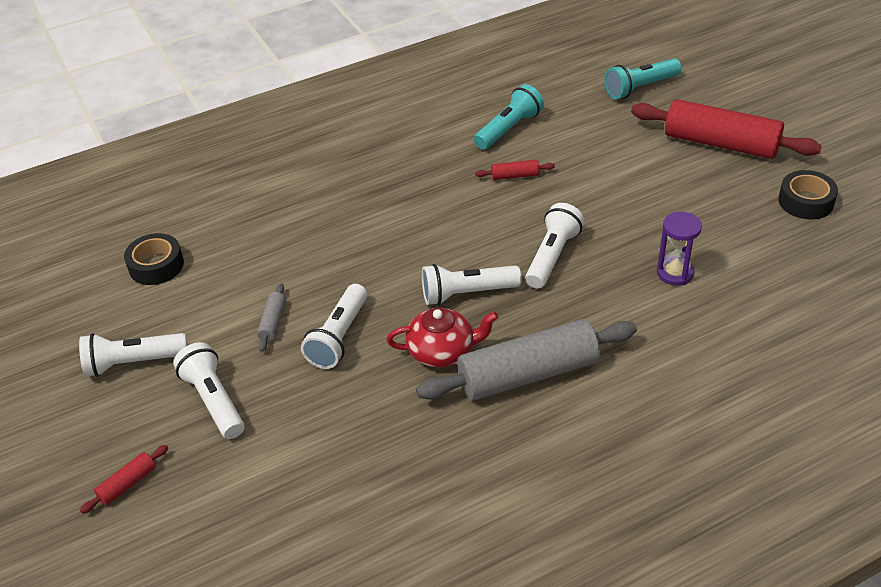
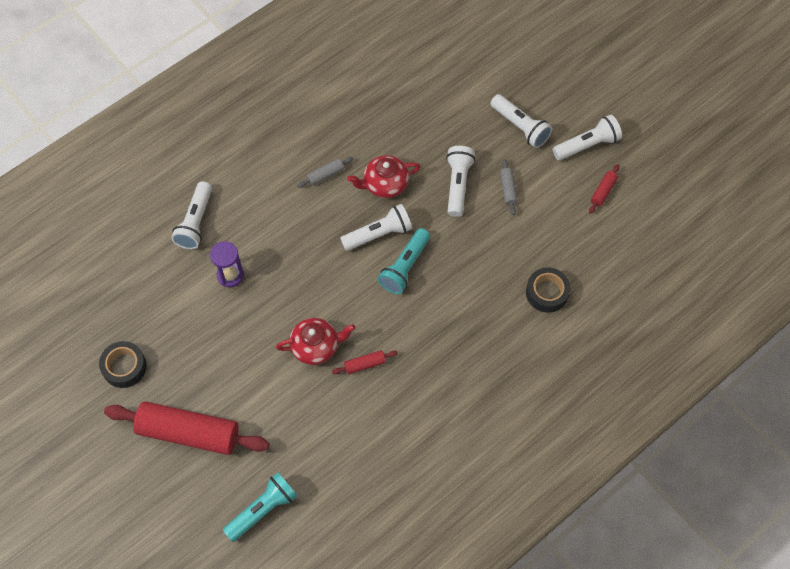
camera: 165 degrees right, 20 degrees up
(127, 484) = (545, 69): red rolling pin -> red rolling pin (603, 191)
(156, 265) = (617, 226): black tape -> black tape (547, 293)
(509, 129) = (380, 427): turquoise flashlight -> turquoise flashlight (405, 267)
(528, 374) = (325, 175): grey rolling pin -> grey rolling pin, size x0.42
(552, 256) = (322, 279): white flashlight -> white flashlight (196, 222)
(569, 196) = (316, 346): none -> red teapot

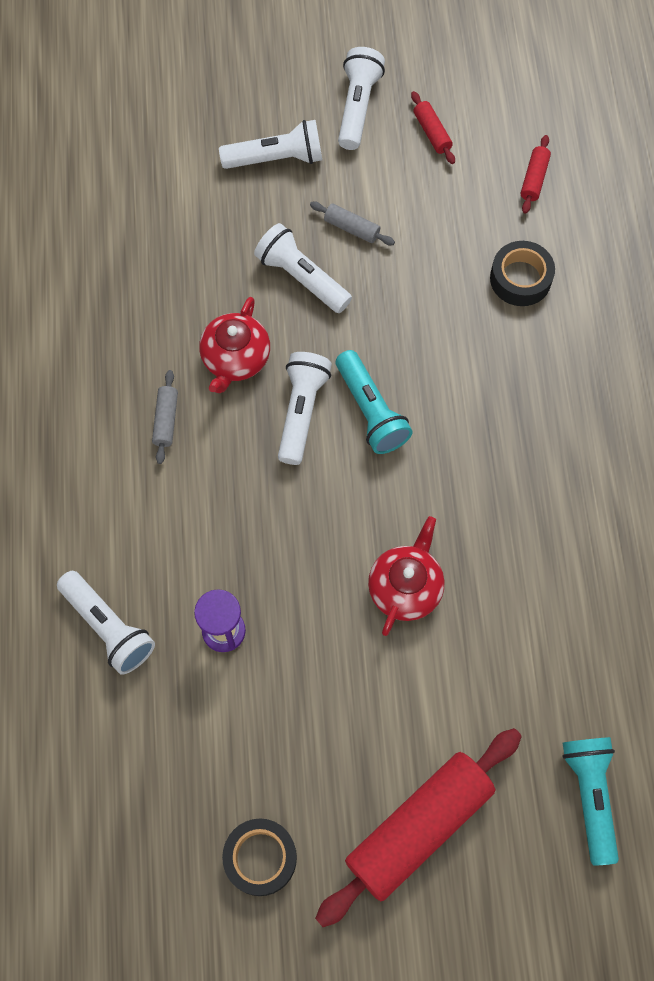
camera: 55 degrees left, 5 degrees up
(365, 364) = (472, 544): red rolling pin -> red rolling pin (534, 179)

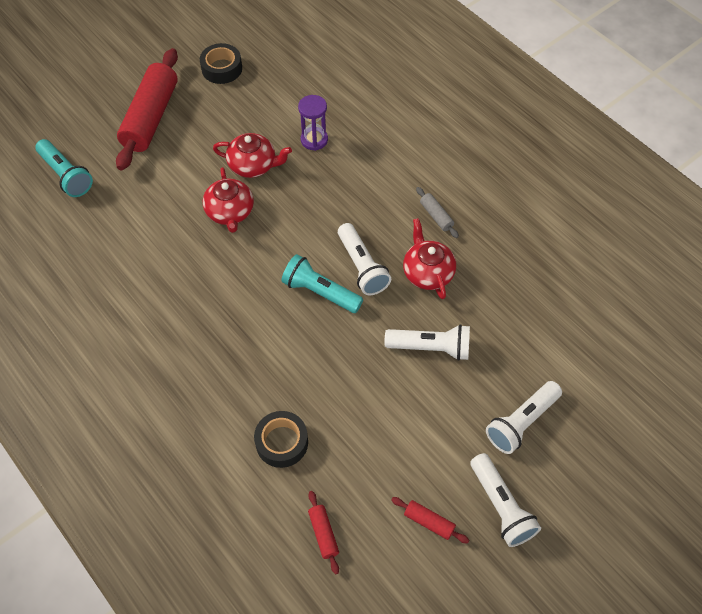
camera: 145 degrees right, 10 degrees down
(109, 627) = (374, 110): white flashlight -> none
(330, 642) = (253, 165): none -> red teapot
(351, 228) = (426, 404): grey rolling pin -> none

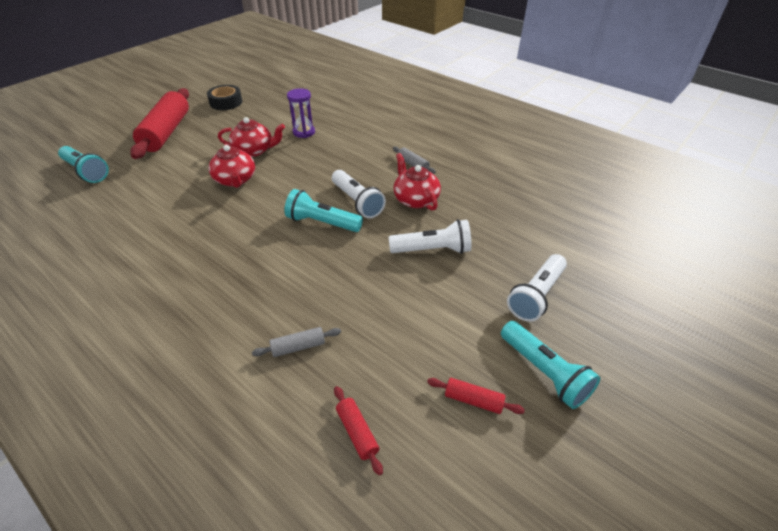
camera: 10 degrees left, 15 degrees down
(282, 442) = (298, 347): black tape -> grey rolling pin
(501, 506) = (544, 372): white flashlight -> turquoise flashlight

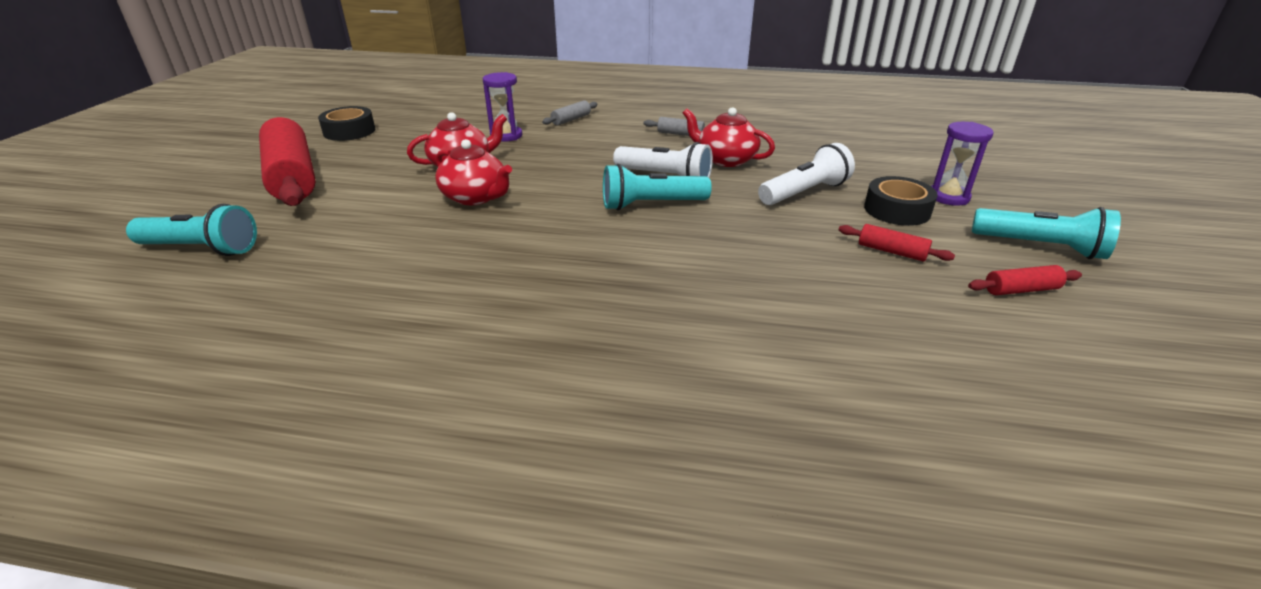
camera: 30 degrees left, 10 degrees down
(298, 347) = (792, 317): grey rolling pin -> grey rolling pin (571, 120)
(357, 432) = (966, 361): red rolling pin -> red rolling pin (891, 251)
(479, 292) = (897, 210): none -> black tape
(536, 296) = (948, 197): white flashlight -> purple hourglass

